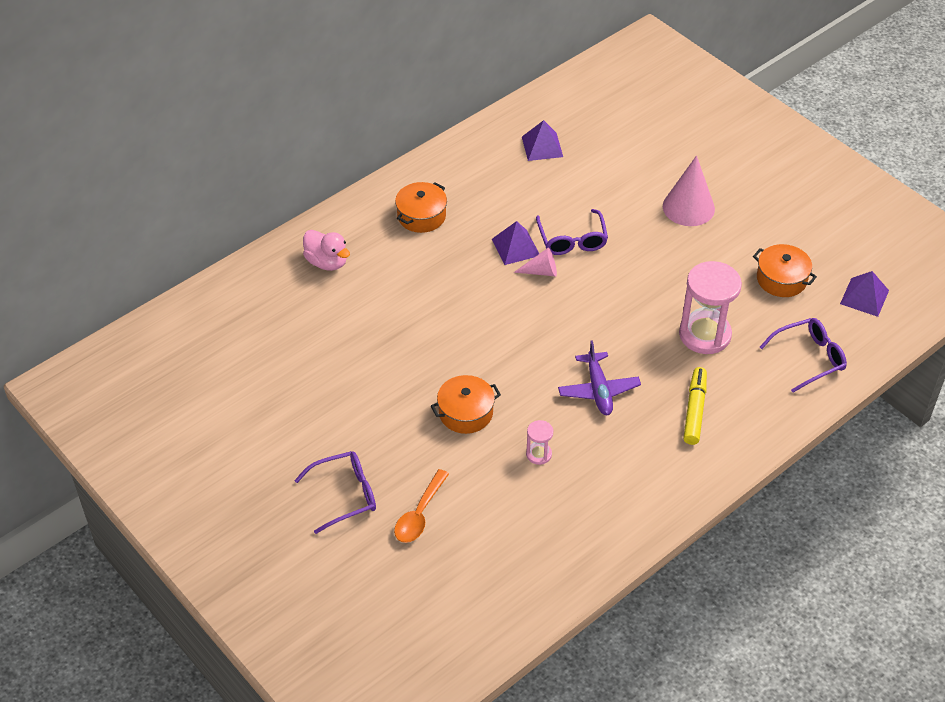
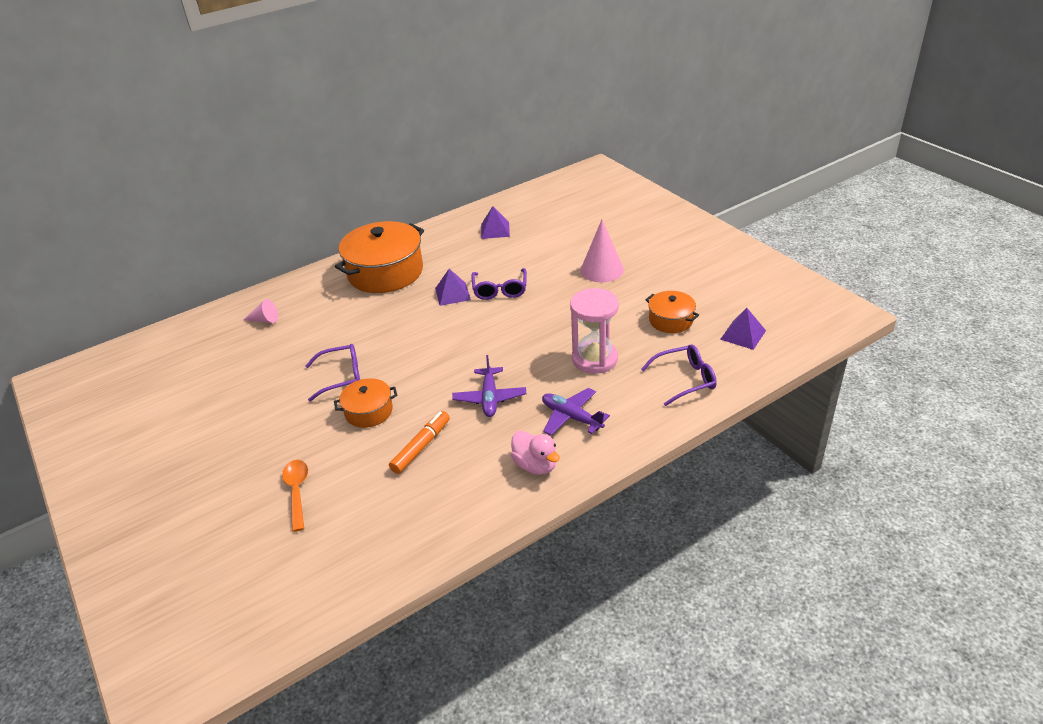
camera: 10 degrees right, 10 degrees down
(327, 262) = (299, 301): pink duck -> pink duck (535, 465)
(345, 495) = (239, 472): purple glasses -> purple glasses (341, 377)
(419, 514) = (297, 492): orange spoon -> orange spoon turned 135 degrees clockwise
(421, 216) = (385, 272): orange pot -> orange pot, size x1.95
(538, 454) = (421, 447): pink hourglass -> orange marker
(541, 271) = (468, 310): pink cone -> pink cone (265, 320)
(694, 410) = (571, 417): yellow marker -> purple plane

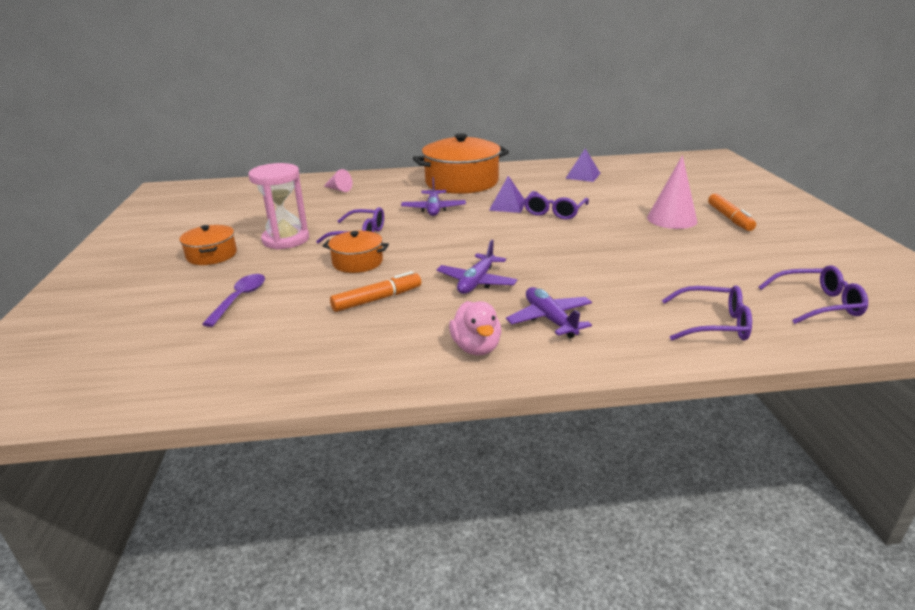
camera: 25 degrees right, 10 degrees down
(297, 492) = (240, 299): orange spoon -> purple spoon
(386, 319) = (433, 209): none -> purple plane
(594, 359) = (613, 280): pink hourglass -> pink hourglass (286, 239)
(645, 254) = (729, 218): none -> orange marker
(671, 320) = (727, 271): orange pot -> orange pot (212, 255)
(743, 334) = (818, 304): purple pyramid -> purple glasses

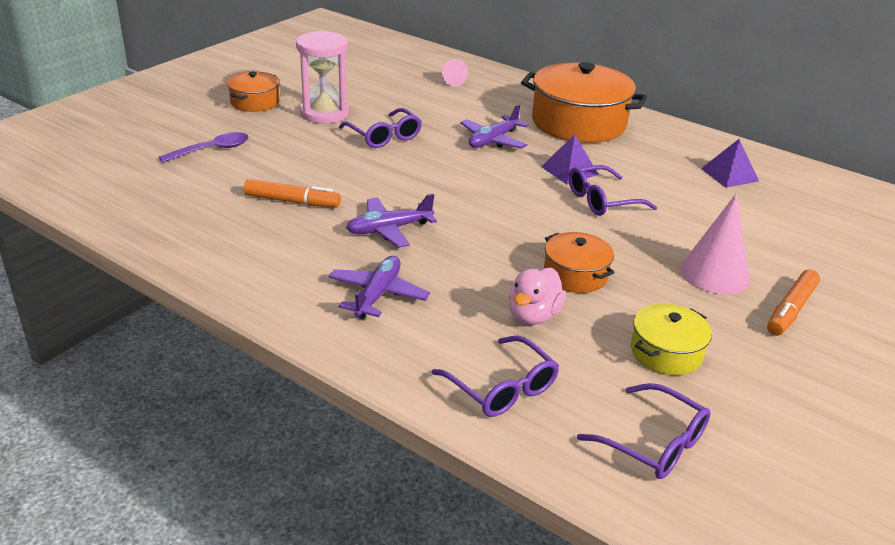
camera: 40 degrees right, 5 degrees up
(357, 262) = (337, 161): orange pot -> orange pot (575, 275)
(476, 347) = (282, 281): pink duck -> pink duck (533, 316)
(732, 263) = (666, 352): none -> yellow pot

